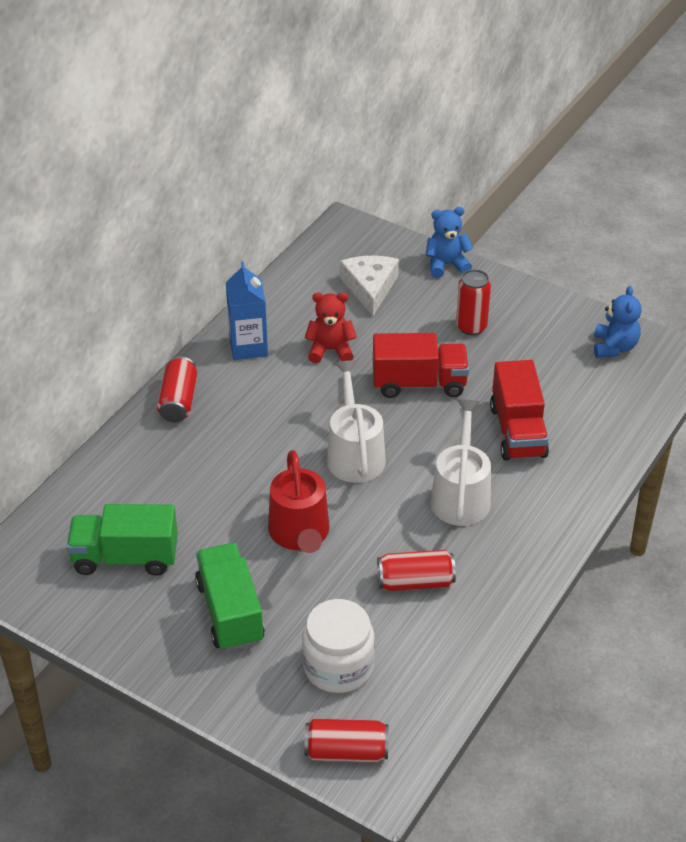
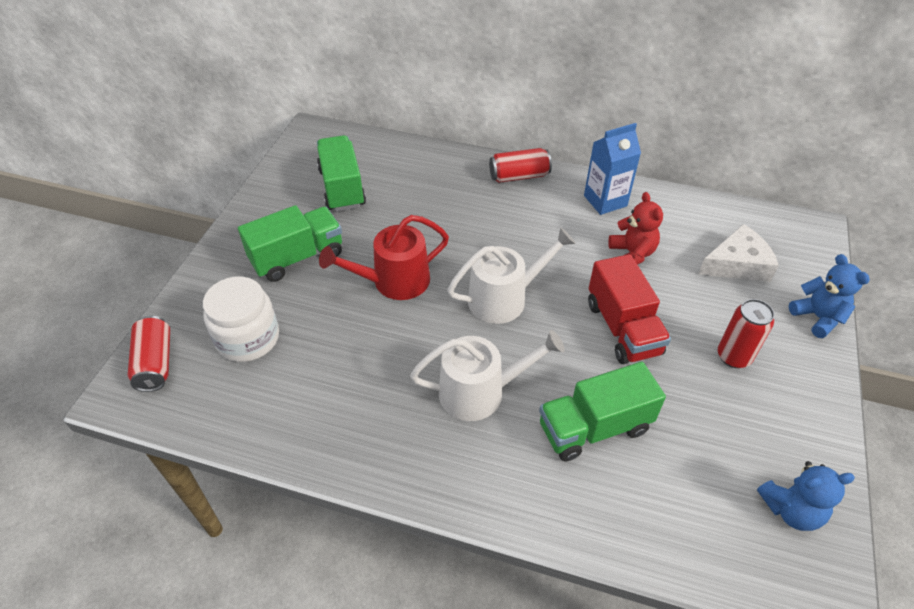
camera: 75 degrees right, 5 degrees up
(415, 582) = (356, 375): red can -> none
(517, 431) = (594, 427): red truck -> green truck

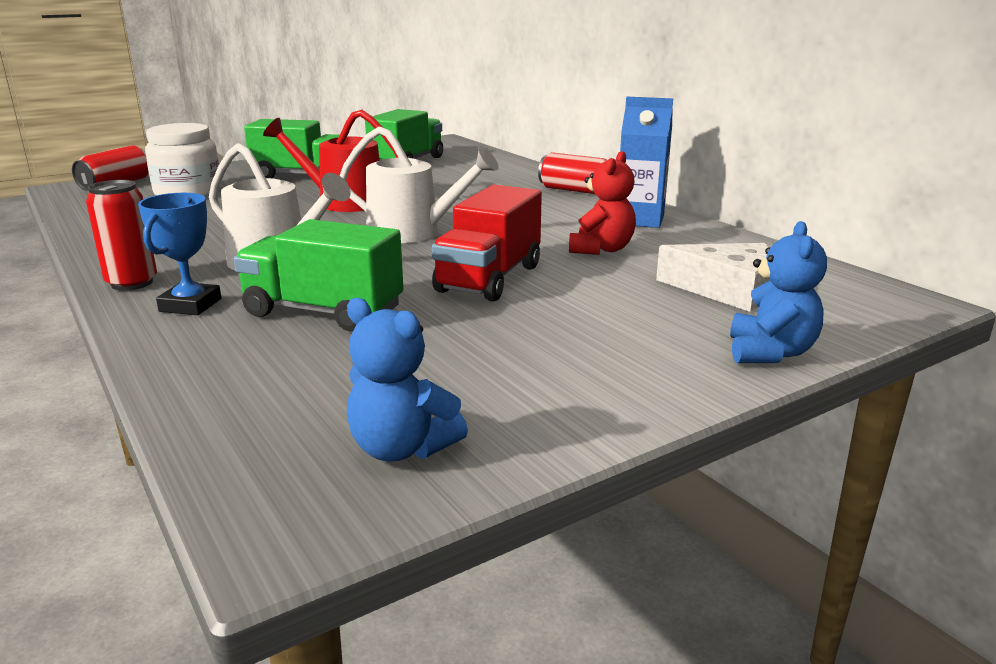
camera: 40 degrees right, 25 degrees down
(513, 478) = (190, 305): none -> blue trophy
(733, 356) = (581, 334): red can -> red can (132, 283)

